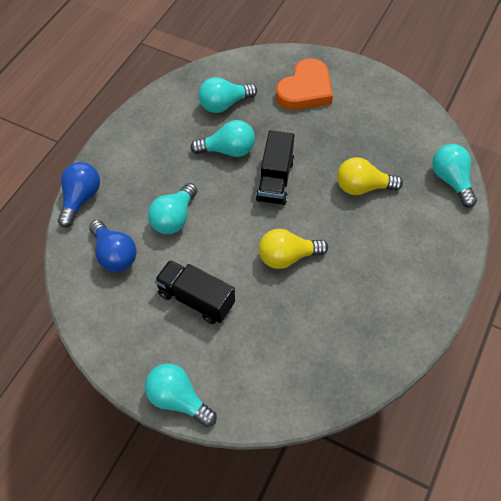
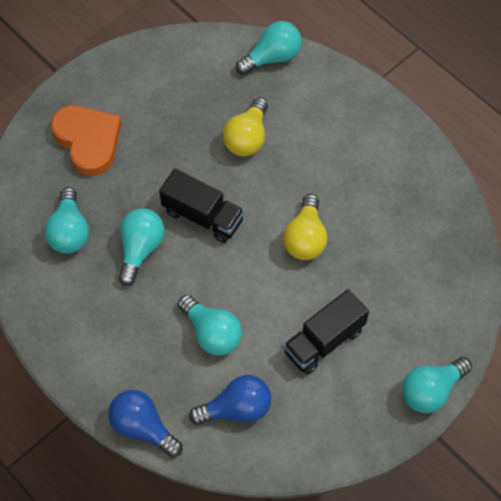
camera: 70 degrees left, 5 degrees up
(451, 180) = (272, 57): turquoise light bulb -> turquoise light bulb turned 150 degrees clockwise

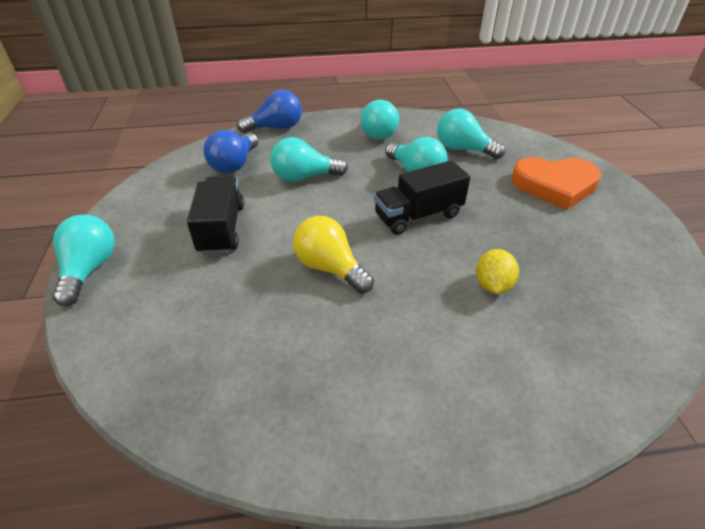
camera: 125 degrees right, 20 degrees down
(247, 138) = (492, 285): yellow light bulb -> yellow lemon
(272, 57) = (620, 372): turquoise light bulb -> turquoise light bulb (379, 133)

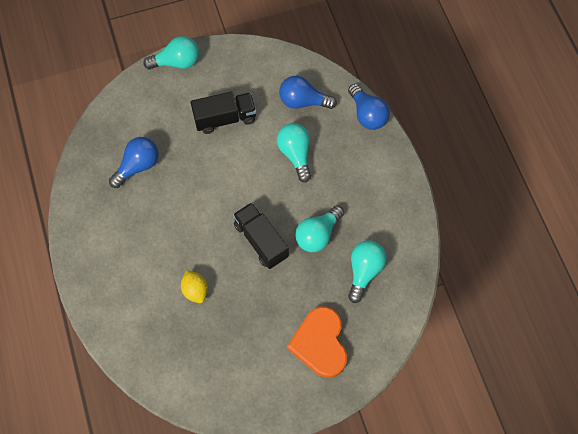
camera: 80 degrees right, 25 degrees up
(256, 337) = (138, 166): none -> blue light bulb
(330, 268) = (197, 192): yellow light bulb -> none
(379, 133) = (378, 199): turquoise light bulb -> none
(492, 285) = (195, 290): yellow lemon -> yellow lemon turned 60 degrees clockwise

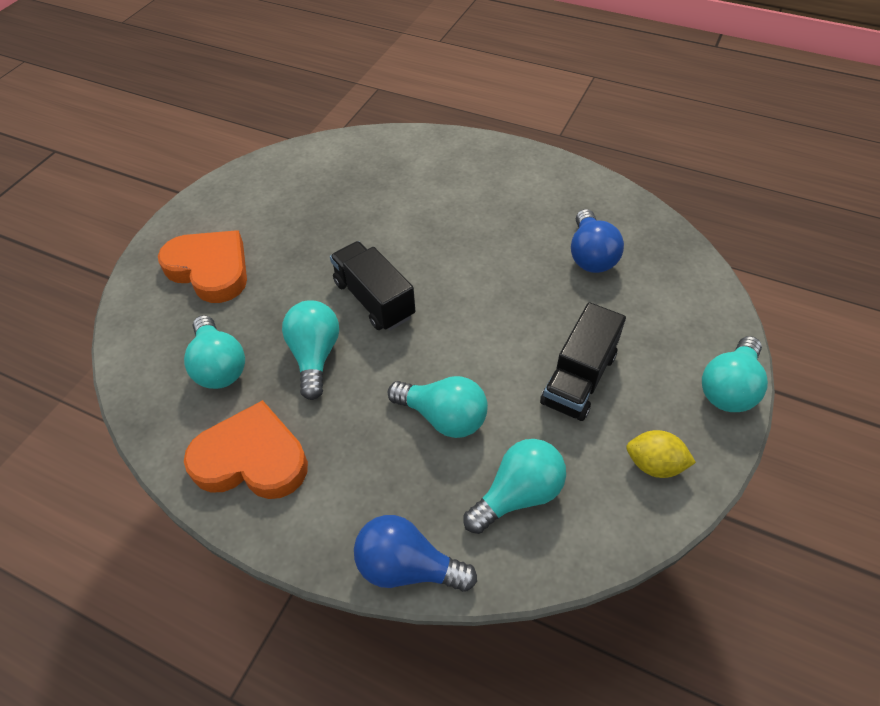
camera: 135 degrees right, 15 degrees down
(195, 290) = (388, 215): yellow lemon -> yellow lemon (654, 464)
(261, 240) = (374, 299): black truck -> black truck turned 135 degrees counterclockwise
(303, 101) = (518, 494): blue light bulb -> turquoise light bulb
(387, 208) = (251, 459): none -> orange heart

